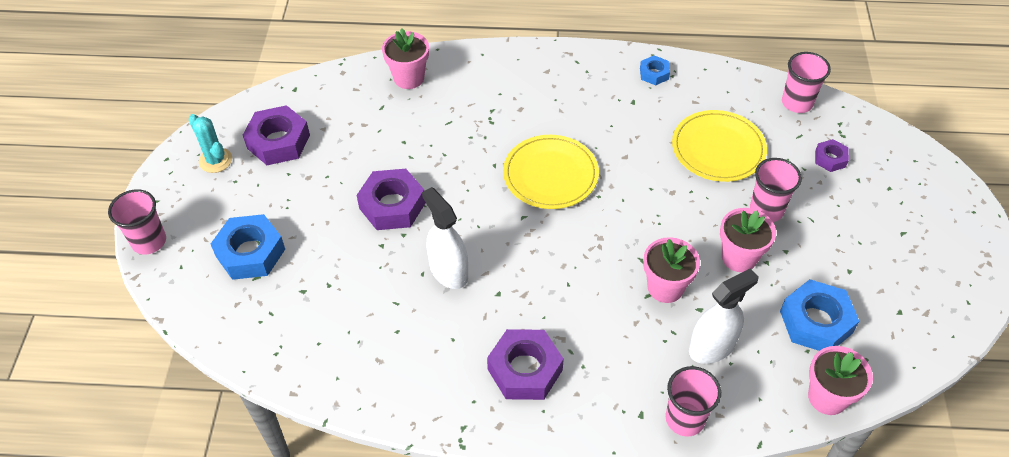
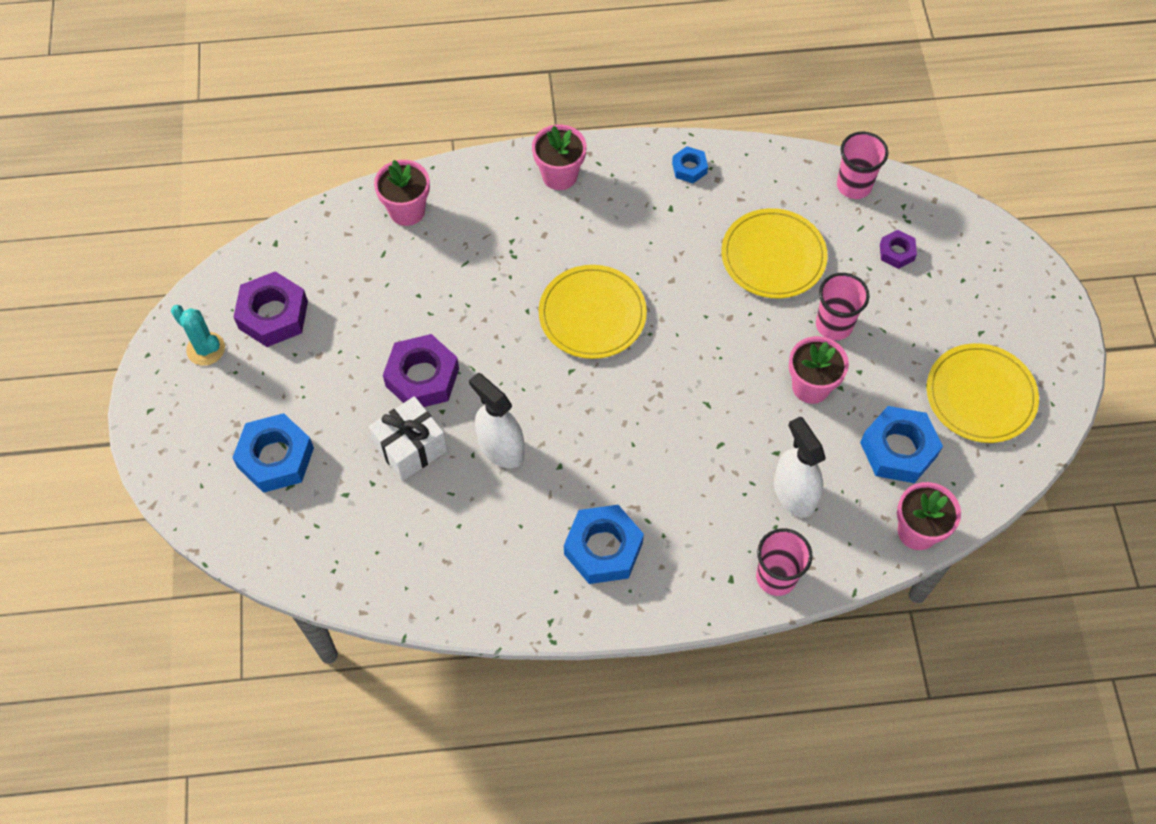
camera: 10 degrees left, 10 degrees up
(149, 241) = (156, 460): pink cup -> none
(369, 260) = (410, 448): none -> white gift
(525, 370) = (603, 548): purple nut -> blue nut
(665, 287) = (737, 433): pink flower pot -> pink flower pot (559, 175)
(712, 347) = (794, 493): white spray bottle -> white spray bottle turned 75 degrees counterclockwise
(899, 286) = (980, 395): none -> yellow plate

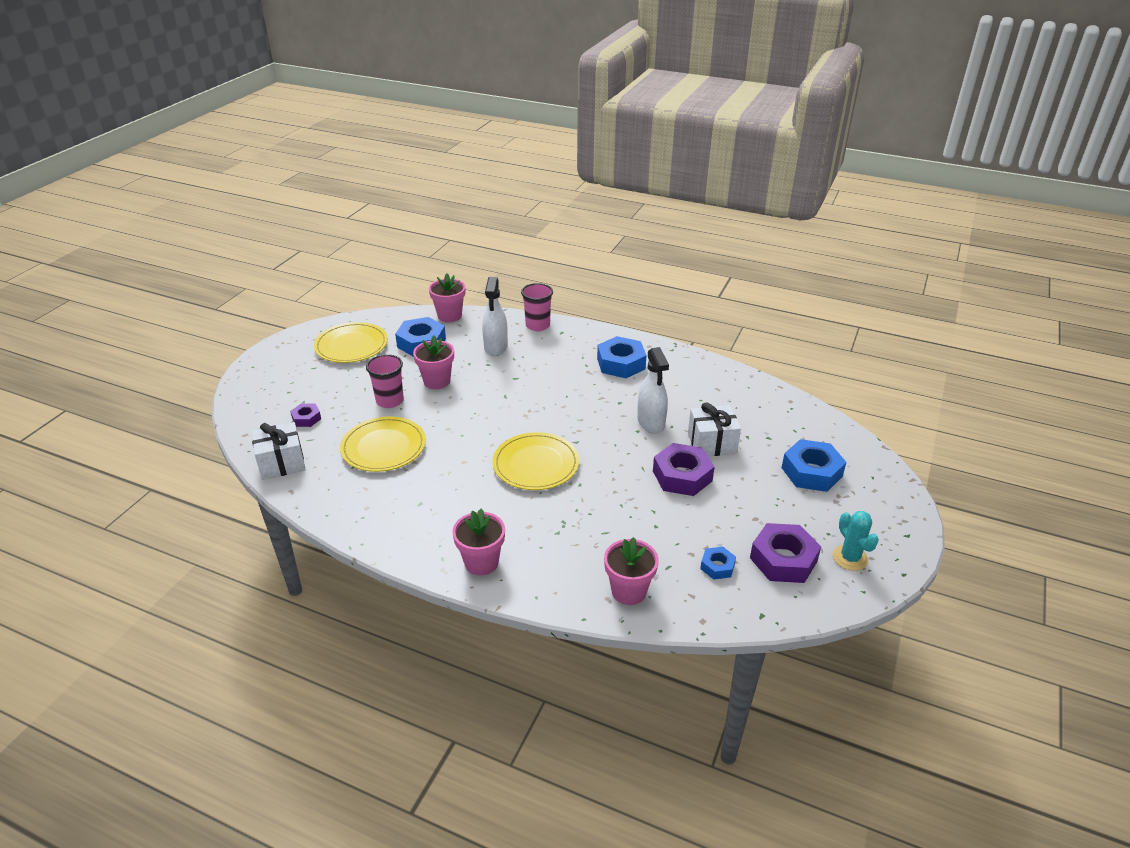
camera: 150 degrees left, 25 degrees down
(689, 168) = (378, 523): blue nut -> blue nut (717, 566)
(854, 185) = (282, 463): pink cup -> white gift

